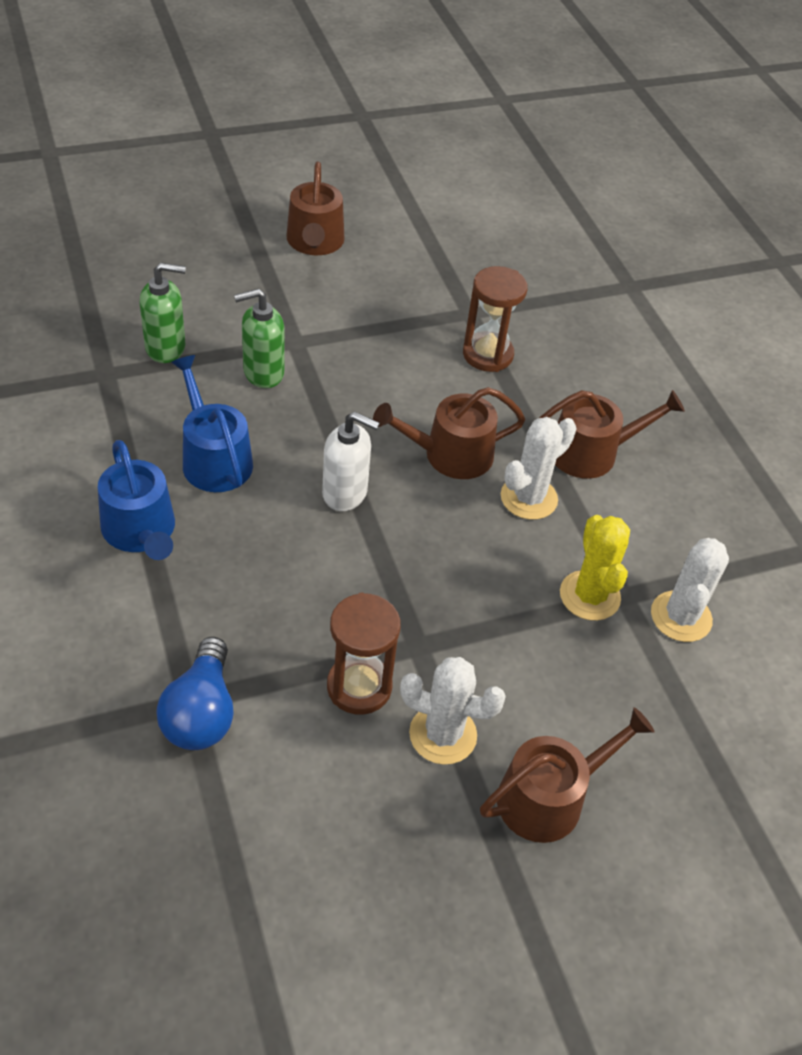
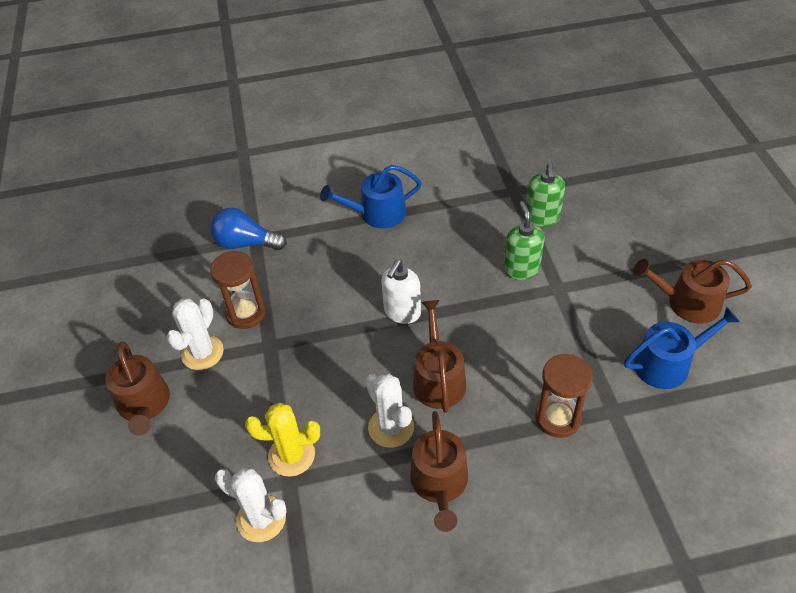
camera: 105 degrees right, 0 degrees up
(213, 458) = (437, 244): blue watering can -> blue watering can (668, 363)

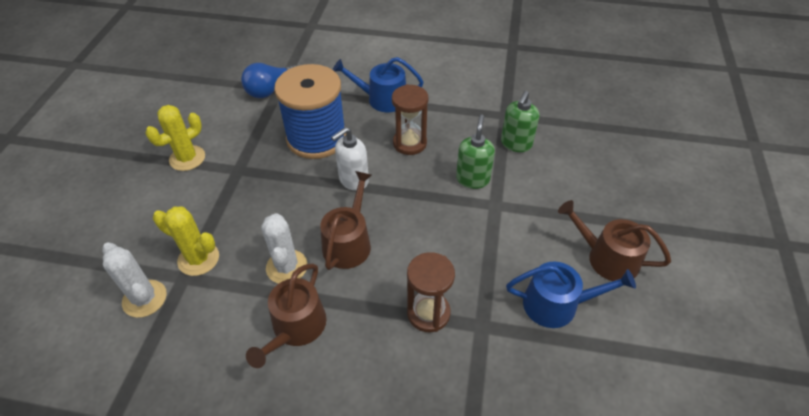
camera: 20 degrees right, 0 degrees up
(144, 405) = (123, 181): brown watering can -> none
(202, 353) = (187, 158): white cactus -> yellow cactus
(246, 243) = (270, 90): blue light bulb -> blue light bulb turned 75 degrees counterclockwise
(246, 313) = (236, 140): brown hourglass -> brown hourglass (409, 143)
(333, 280) = (316, 138): none -> blue spool

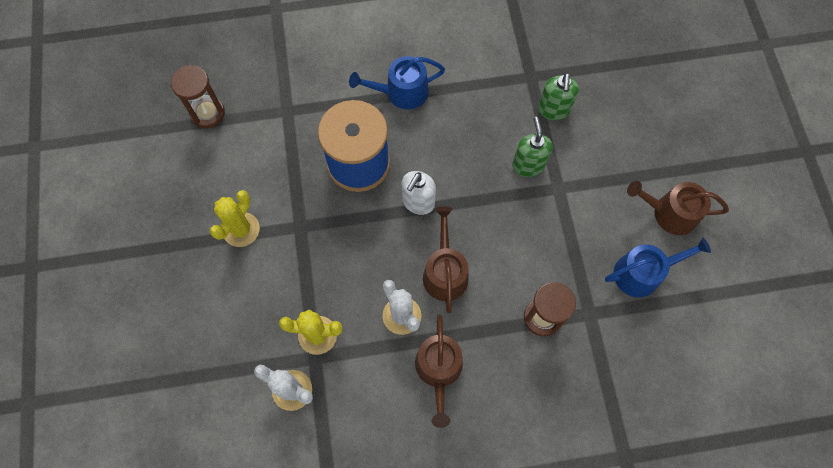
camera: 20 degrees left, 20 degrees up
(270, 90) = (279, 115): blue light bulb -> none
(409, 143) = (453, 141): brown hourglass -> brown hourglass (208, 113)

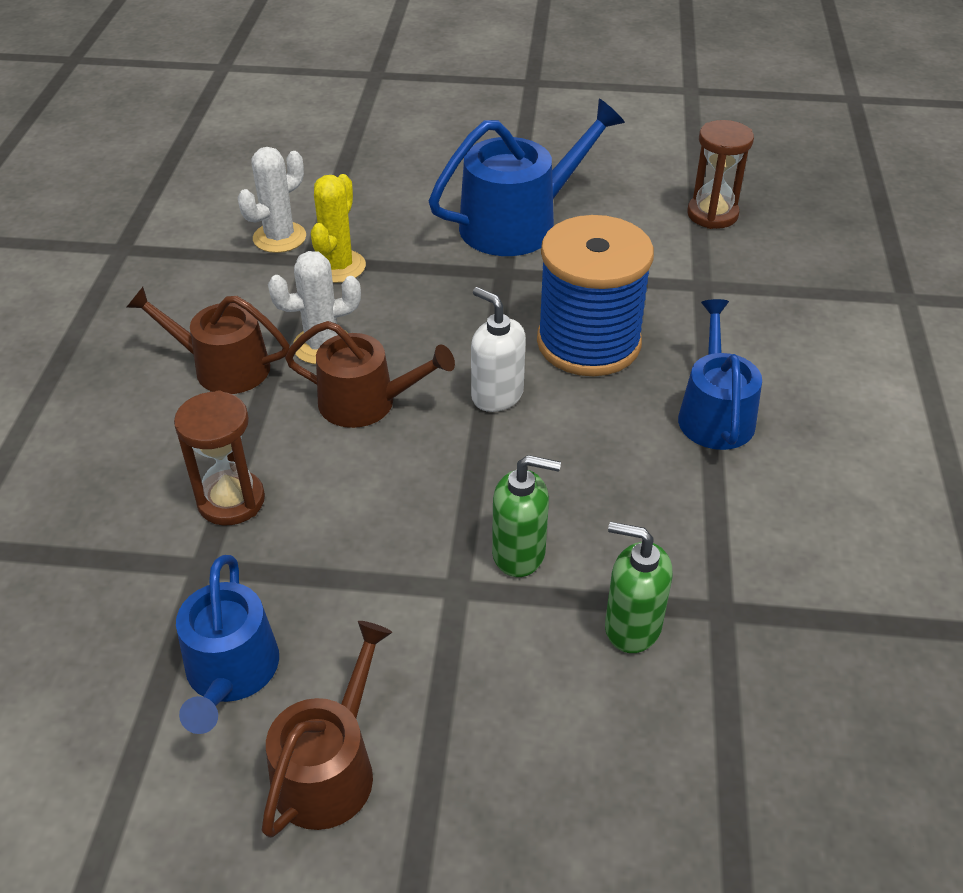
camera: 105 degrees right, 25 degrees down
(241, 229) = (519, 223): yellow cactus -> blue watering can

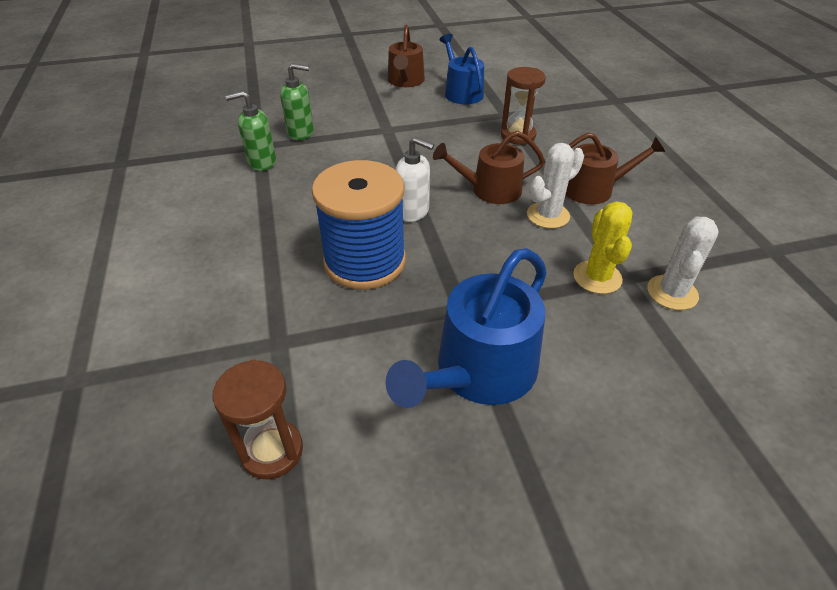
camera: 160 degrees right, 0 degrees up
(519, 553) = (363, 145): green soap dispenser -> green soap dispenser (261, 162)
(715, 413) = (264, 232): blue watering can -> none

